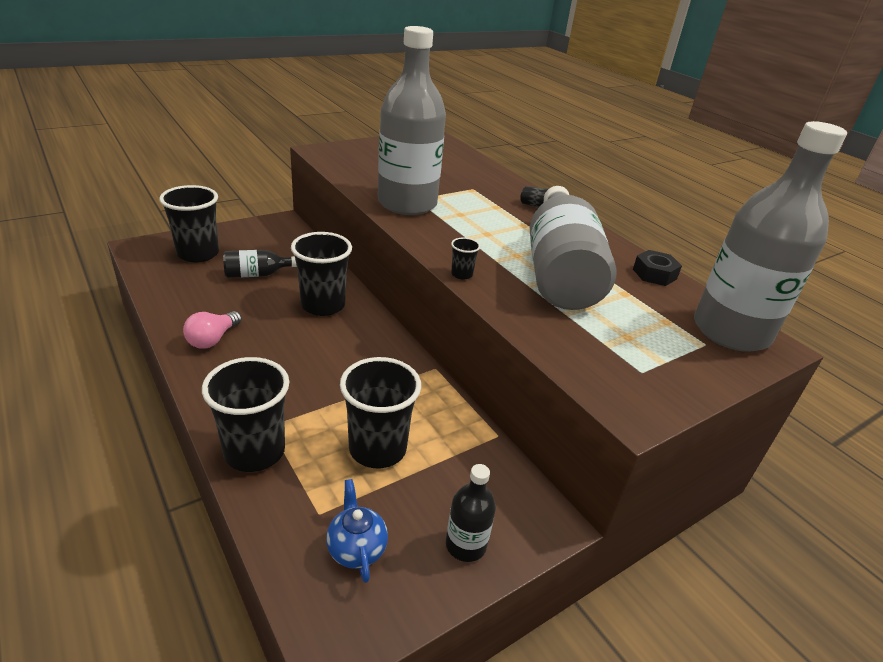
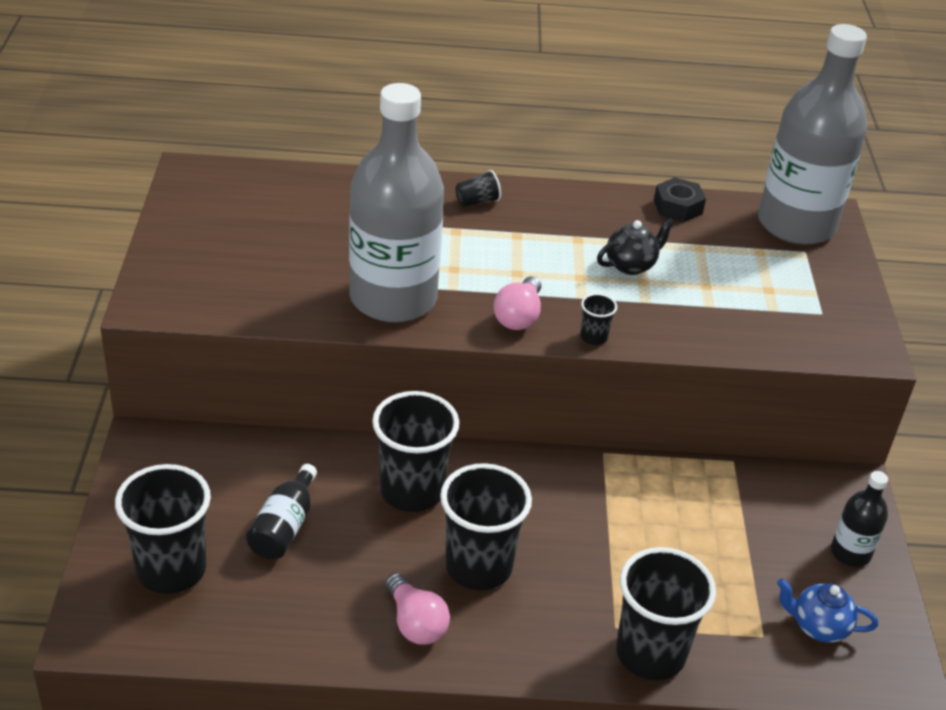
camera: 55 degrees left, 5 degrees up
(377, 449) = (701, 556): black cup -> black cup (478, 567)
(445, 244) = (518, 316): none -> pink light bulb
(559, 271) = (631, 265): grey bottle -> black teapot

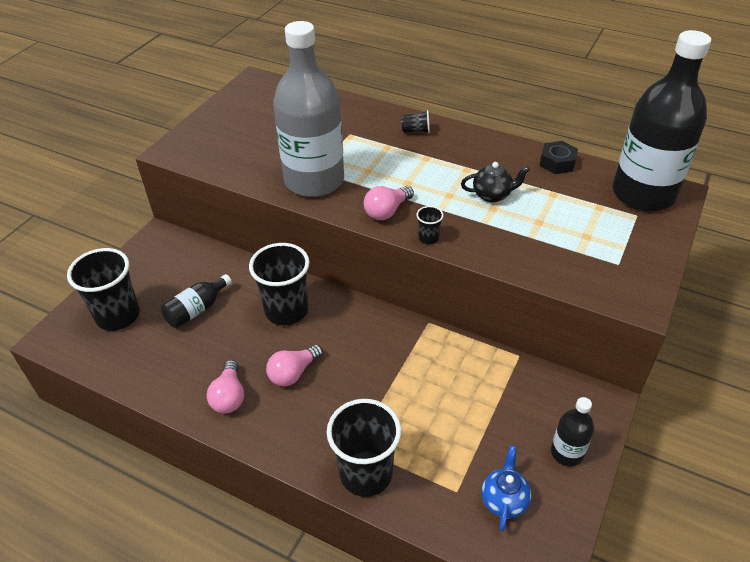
camera: 30 degrees right, 5 degrees up
(478, 567) = (293, 373): black cup -> pink light bulb
(796, 224) = (643, 194): grey bottle -> black bottle
(818, 627) = (504, 500): blue teapot -> blue teapot turned 60 degrees clockwise

